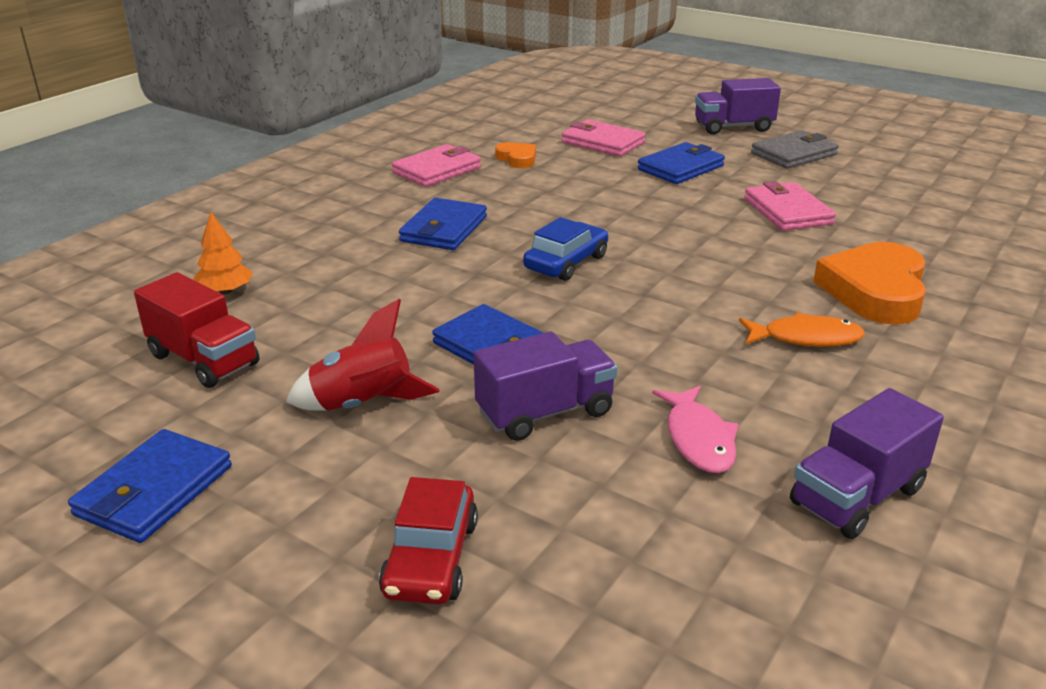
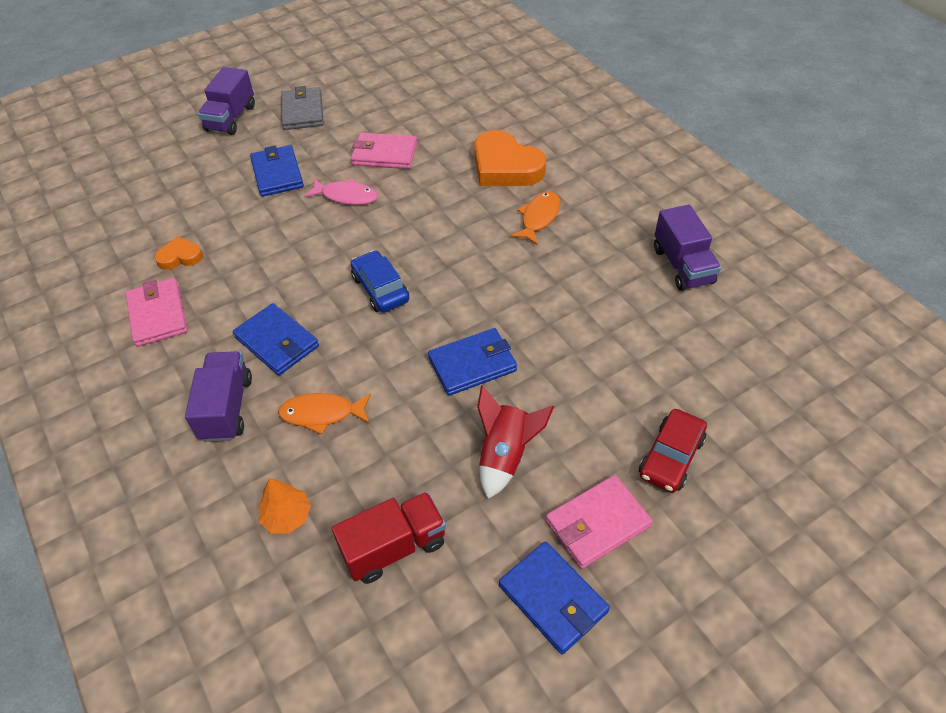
camera: 65 degrees left, 20 degrees up
(363, 275) = (321, 414): none -> orange fish
(431, 558) = (671, 457): red car -> red car turned 90 degrees clockwise
(545, 412) = (558, 362): purple truck -> purple truck (226, 408)
(602, 142) = (194, 196): pink wallet -> pink wallet (597, 524)
(698, 439) = (613, 304): pink fish -> pink fish (346, 196)

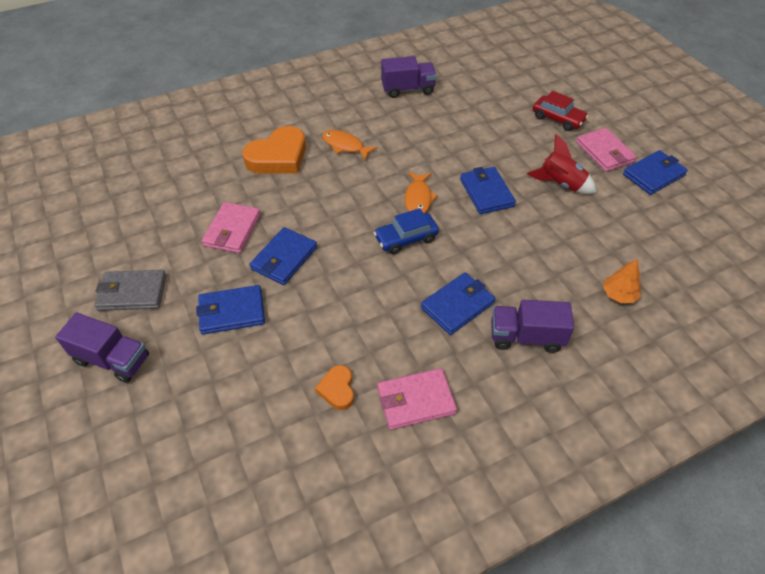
camera: 85 degrees left, 0 degrees up
(321, 414) = (530, 276): orange fish -> orange fish (418, 199)
(346, 196) = (284, 258): pink fish -> blue wallet
(394, 547) = (633, 239): red truck -> none

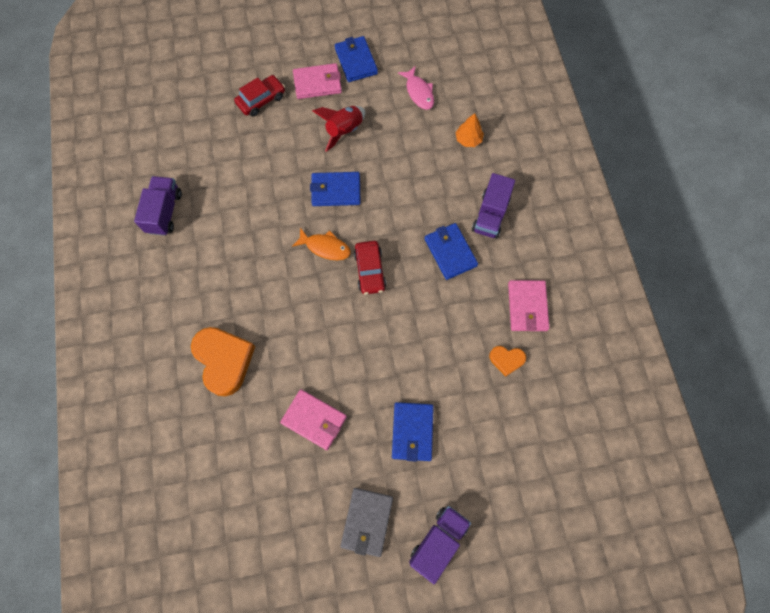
camera: 75 degrees left, 20 degrees up
(284, 258) = (363, 377): blue wallet -> none
(345, 146) = (230, 293): orange fish -> none
(406, 238) = (370, 270): blue car -> red car
(652, 235) = (419, 92): none -> pink fish

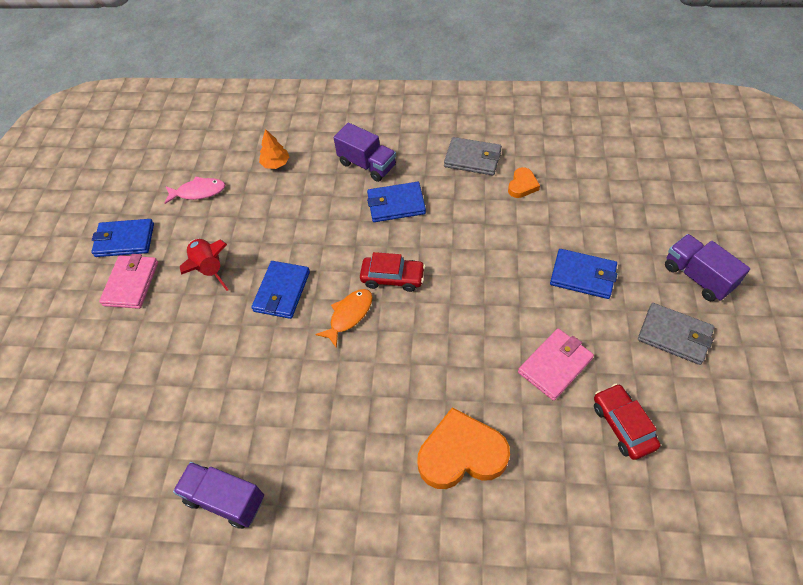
camera: 70 degrees left, 15 degrees down
(261, 100) = (119, 348): red car -> red car (623, 425)
(527, 307) = (472, 159): pink wallet -> grey wallet

